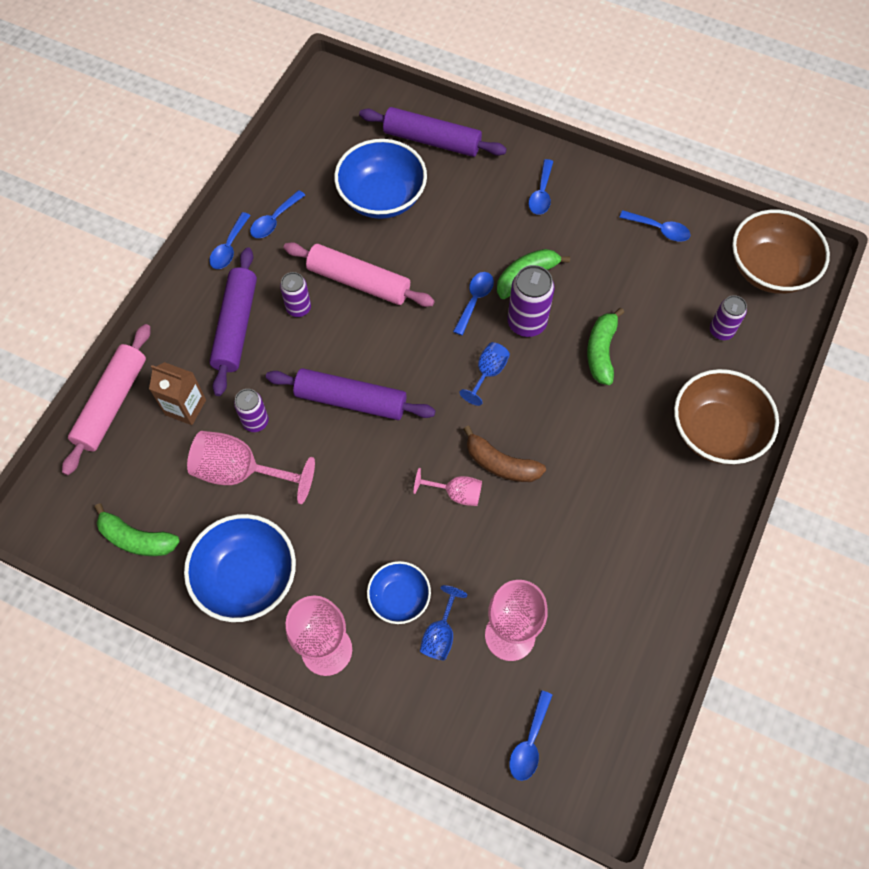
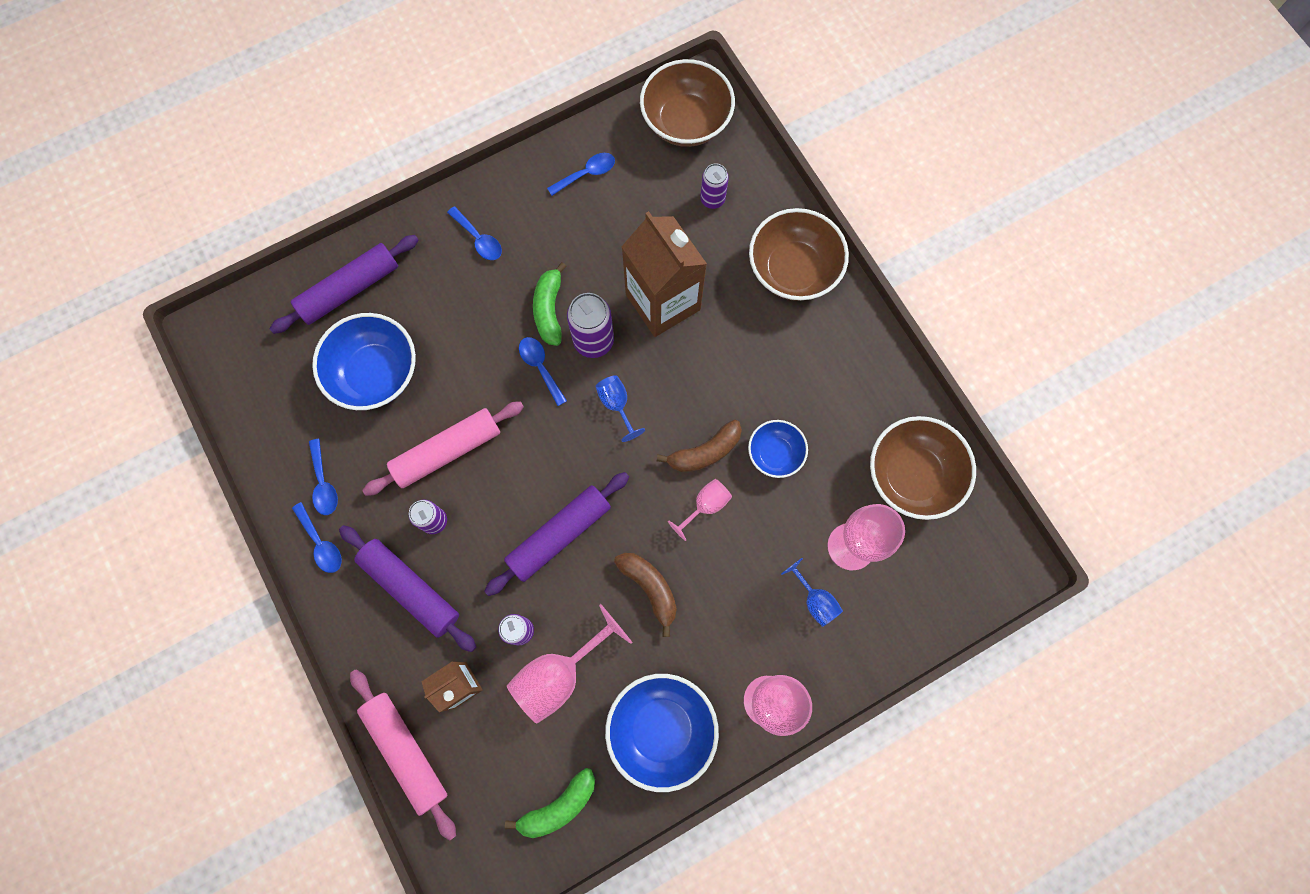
camera: 55 degrees left, 10 degrees up
(356, 495) = (650, 588): none -> brown banana
(399, 598) = (763, 612): blue bowl -> blue bowl (775, 453)
(529, 742) = (942, 590): blue spoon -> none
(601, 351) = (663, 302): green banana -> brown carton
(614, 648) = (911, 475): none -> brown bowl

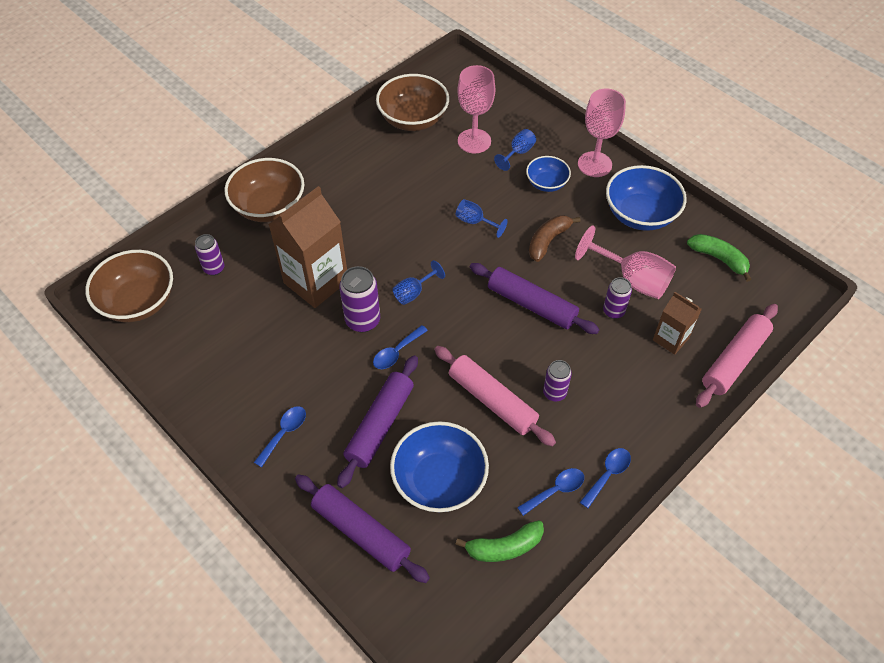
camera: 105 degrees left, 20 degrees down
(410, 589) = (615, 394): purple rolling pin -> purple rolling pin (380, 425)
(549, 309) = (342, 359): green banana -> green banana (504, 547)
(586, 174) = (202, 364): blue spoon -> none
(704, 452) = (434, 230): brown banana -> none
(705, 506) = (475, 222): pink goblet -> blue goblet
(775, 453) = (422, 191): blue bowl -> blue bowl (546, 183)

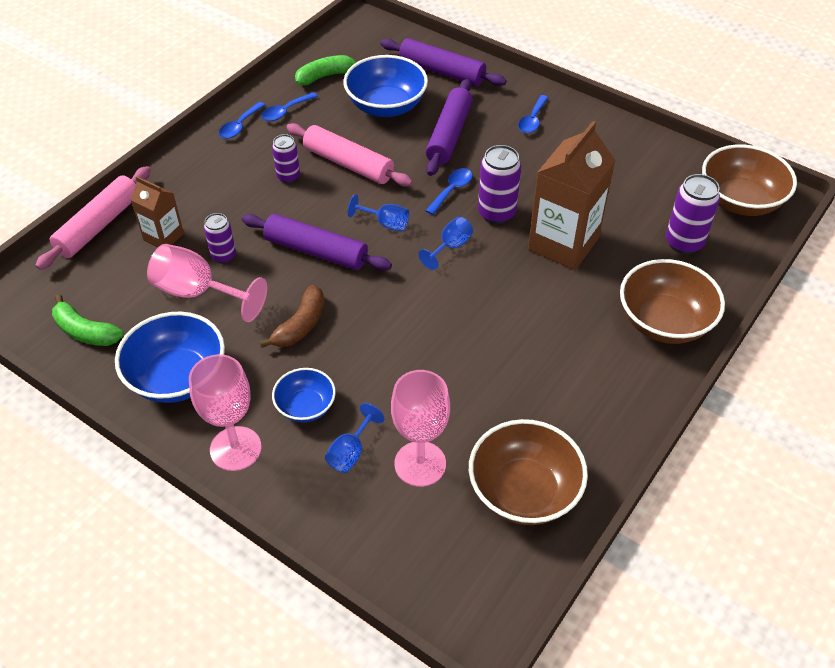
camera: 170 degrees right, 5 degrees down
(214, 268) = (684, 243): purple can -> purple can, size x1.57
(475, 222) = (396, 337): blue goblet -> blue goblet (385, 223)

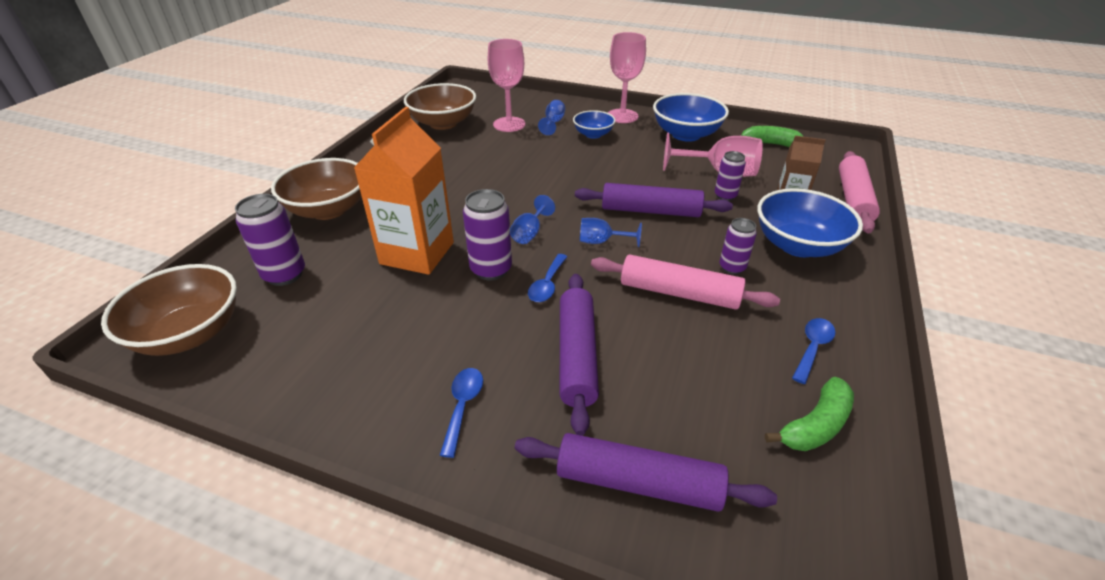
camera: 165 degrees right, 10 degrees down
(240, 126) = (845, 316): blue spoon -> none
(300, 325) = (626, 167): brown banana -> none
(386, 106) = (686, 385): blue bowl -> blue bowl (798, 245)
(563, 244) = (417, 253): brown carton -> orange carton

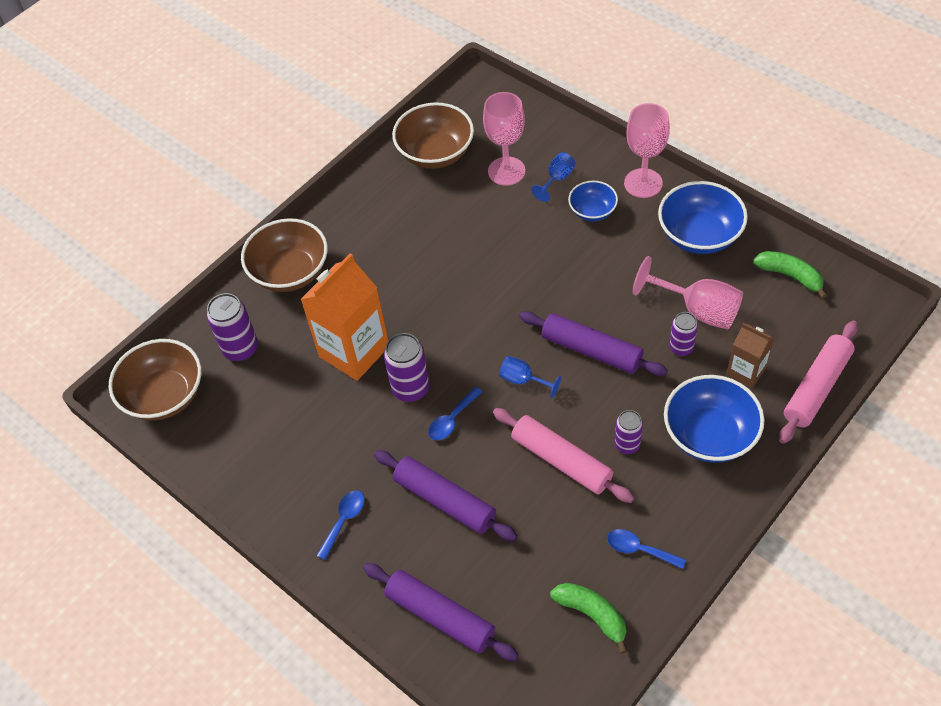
camera: 25 degrees right, 15 degrees up
(529, 233) = (462, 351): blue goblet -> none
(577, 355) = (445, 500): purple rolling pin -> purple rolling pin turned 75 degrees counterclockwise
(812, 348) = (639, 549): blue spoon -> blue spoon turned 120 degrees counterclockwise
(815, 425) = (592, 615): green banana -> green banana turned 120 degrees counterclockwise

